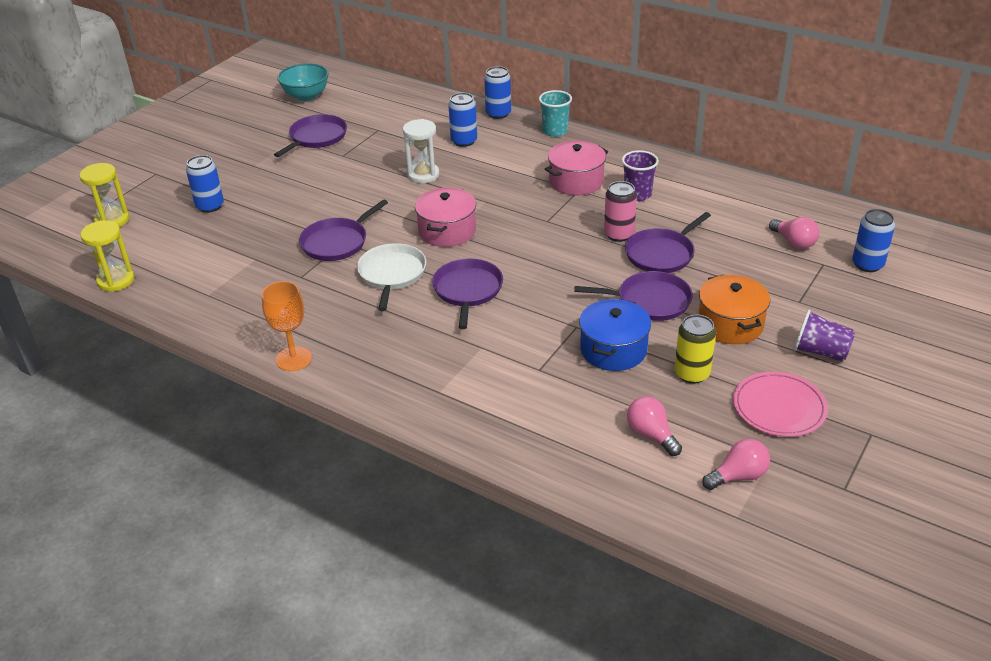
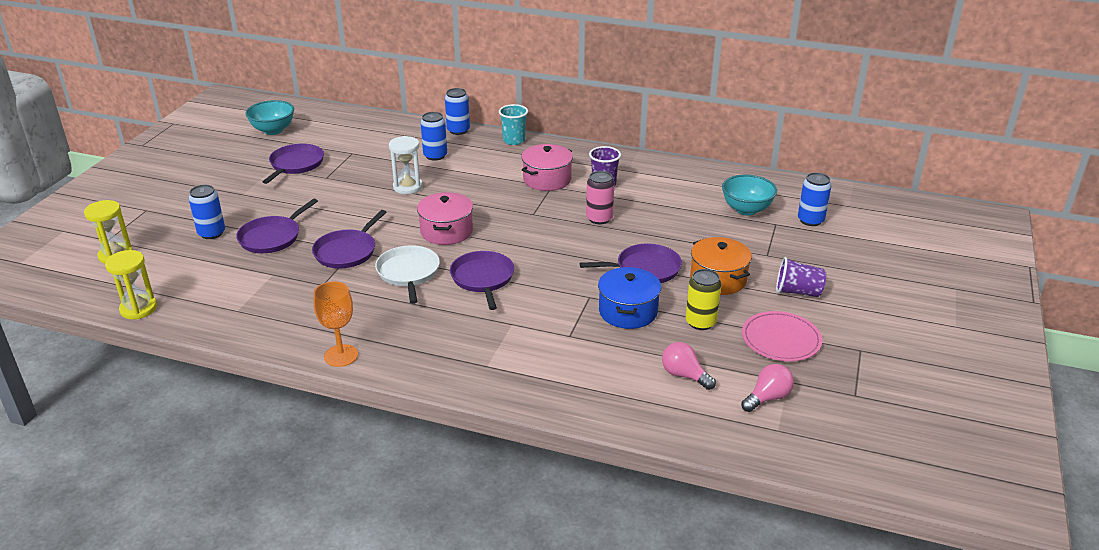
camera: 15 degrees left, 5 degrees down
(662, 254) = (641, 230): purple pan -> purple pan (272, 237)
(794, 242) = (746, 209): pink light bulb -> turquoise bowl

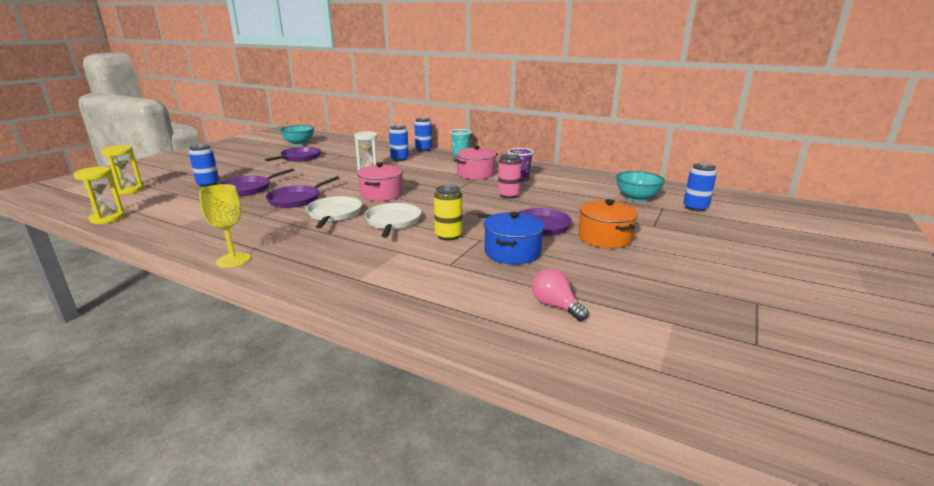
camera: 10 degrees right, 10 degrees down
(341, 355) = (233, 260): orange goblet -> yellow goblet
(483, 279) = (393, 222): purple pan -> white pan
(700, 322) = (582, 265): yellow can -> yellow can (448, 236)
(767, 398) = (648, 336): pink light bulb -> none
(781, 339) = (665, 286): pink plate -> none
(798, 292) = (684, 252): purple cup -> none

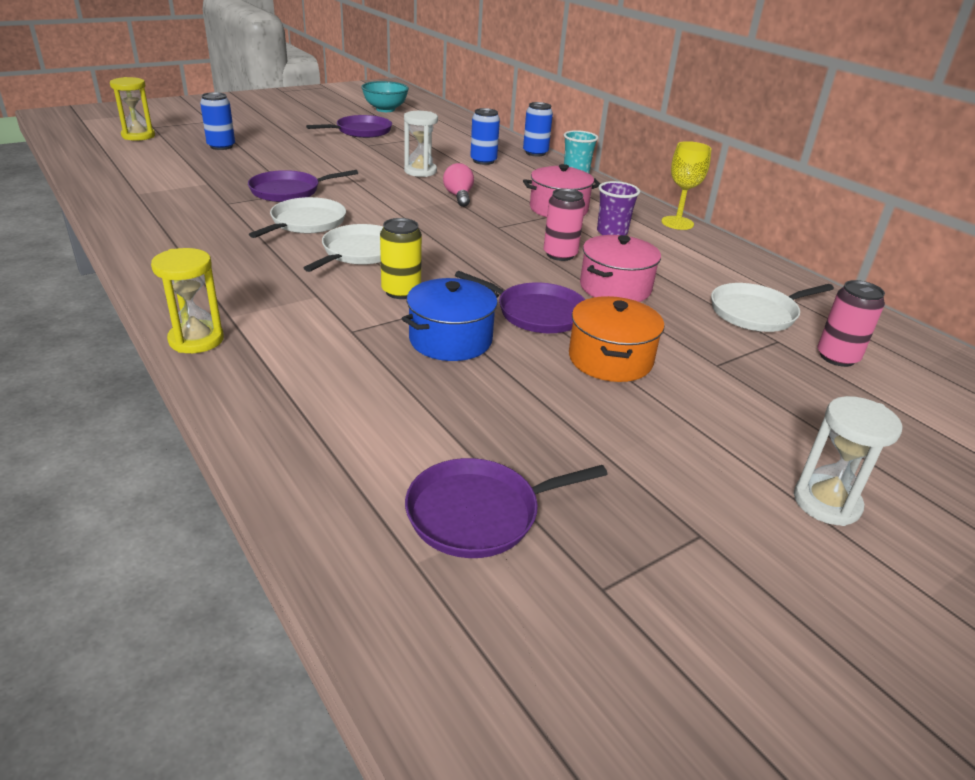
camera: 25 degrees right, 10 degrees up
(108, 218) = (84, 167): yellow hourglass -> yellow hourglass (196, 340)
(233, 260) = (138, 252): yellow goblet -> yellow goblet (677, 223)
(248, 189) = (255, 163): purple pan -> purple pan (479, 513)
(381, 194) = (394, 209): pink pot -> pink pot (615, 288)
(555, 306) = (404, 430): pink light bulb -> pink light bulb (459, 196)
(636, 198) = (756, 313): turquoise bowl -> white pan
(695, 208) = (837, 357): blue can -> pink can
(780, 269) = (826, 503): none -> white hourglass

